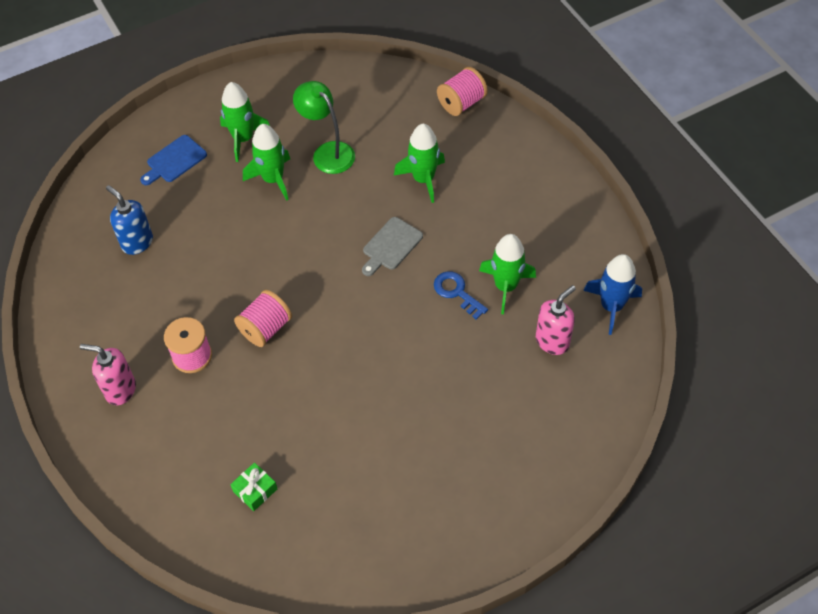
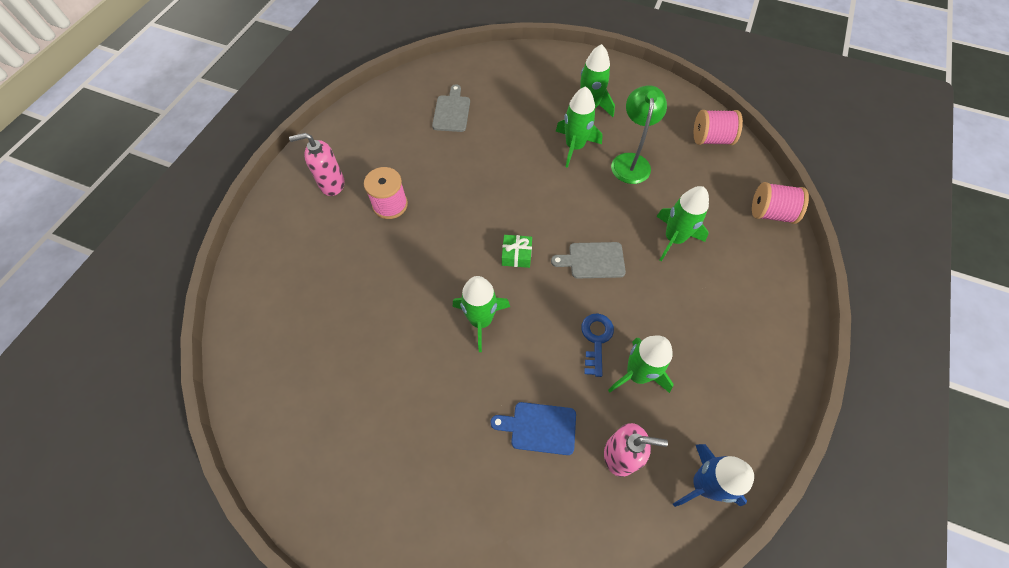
camera: 50 degrees right, 5 degrees up
(120, 390) = (332, 184): pink soap dispenser -> pink soap dispenser turned 75 degrees counterclockwise
(137, 242) = (452, 111): blue soap dispenser -> grey cutting board
(174, 160) = (533, 85): blue cutting board -> blue cutting board (539, 427)
(255, 490) = (309, 324): green gift -> green gift (516, 255)
(265, 328) = (449, 232): pink spool -> pink spool (711, 139)
(370, 359) = (481, 320): none -> green rocket

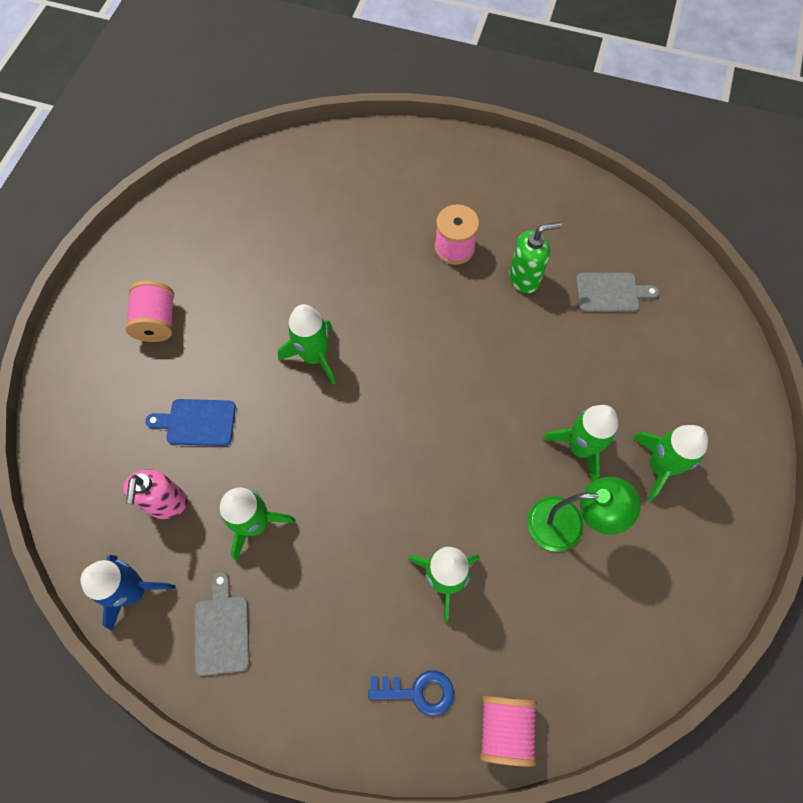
camera: 85 degrees right, 5 degrees up
(332, 184) = (474, 187): pink soap dispenser -> none
(429, 161) = (524, 278): none -> green soap dispenser
(516, 255) = (400, 386): green gift -> none
(539, 427) = (197, 422): blue cutting board -> blue cutting board turned 90 degrees counterclockwise
(593, 260) = (401, 474): grey cutting board -> grey cutting board (222, 630)
(596, 339) = (296, 478): blue key -> blue key (418, 691)
(711, 139) = (634, 649): pink spool -> pink spool (157, 322)

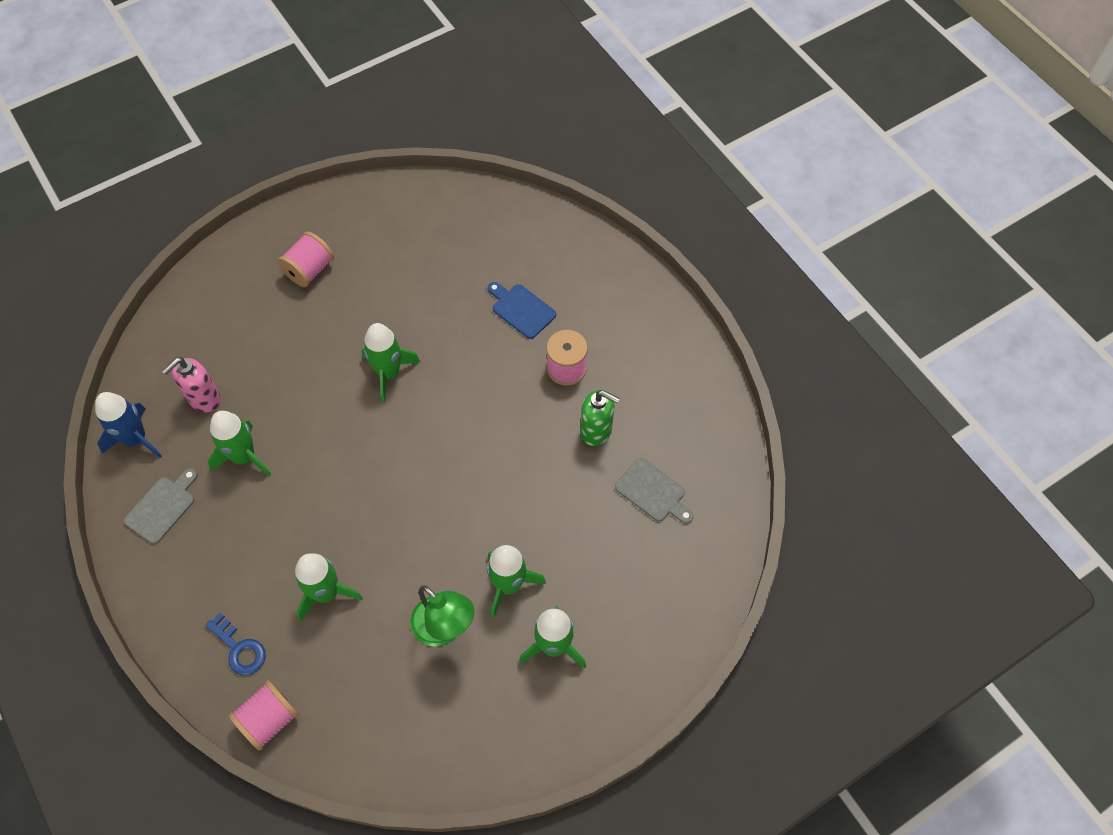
camera: 40 degrees right, 5 degrees down
(197, 422) = (271, 360): blue cutting board -> blue cutting board (521, 309)

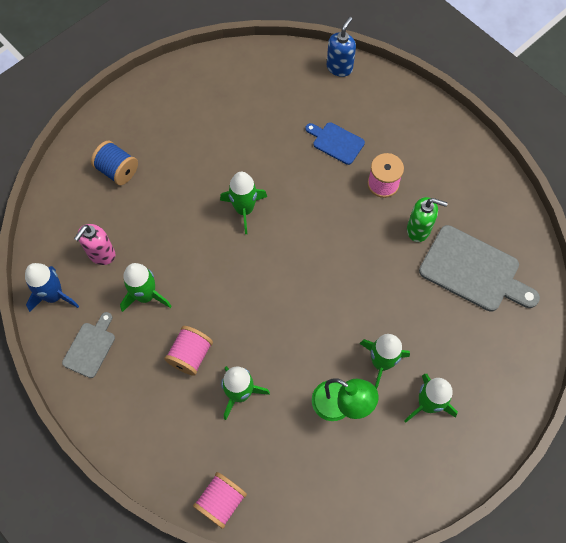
camera: 10 degrees left, 5 degrees up
(239, 648) = (182, 450): blue key -> none
(249, 303) = (117, 170): none -> blue spool
(309, 270) = (159, 136): pink spool -> pink spool (190, 355)
(548, 220) = (339, 67): none -> blue soap dispenser
(652, 492) = (473, 271): grey cutting board -> grey cutting board, size x1.81

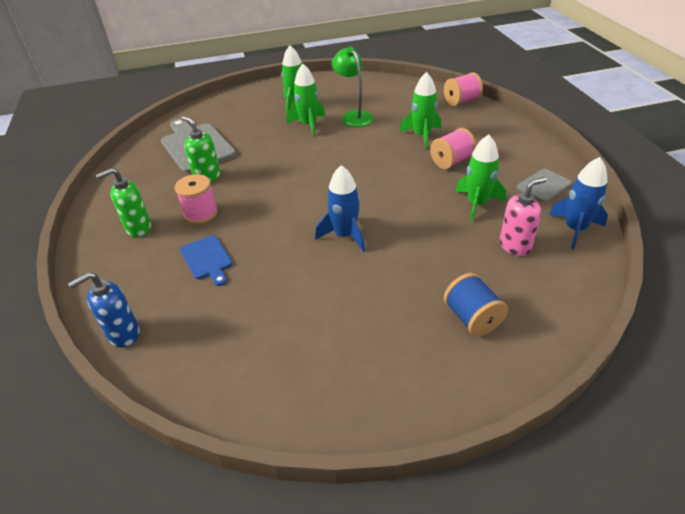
camera: 150 degrees left, 25 degrees down
(244, 209) = (345, 235): green rocket -> blue rocket
(419, 147) = (138, 228): none -> green soap dispenser

